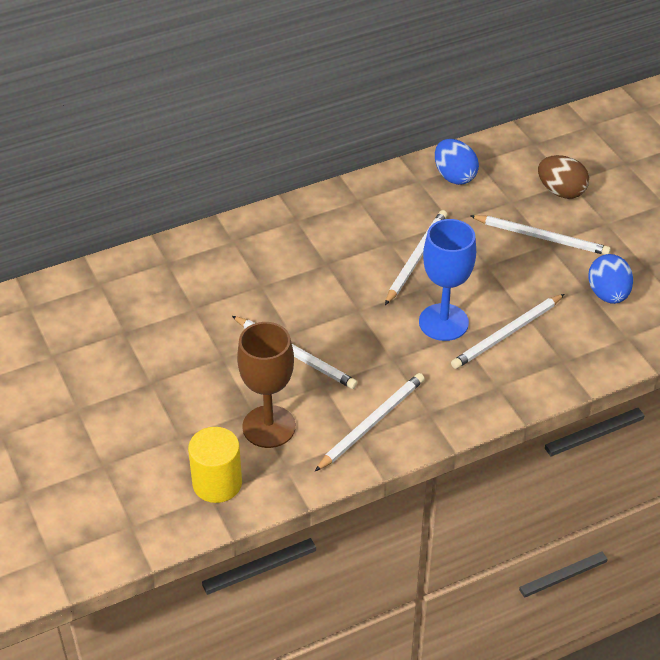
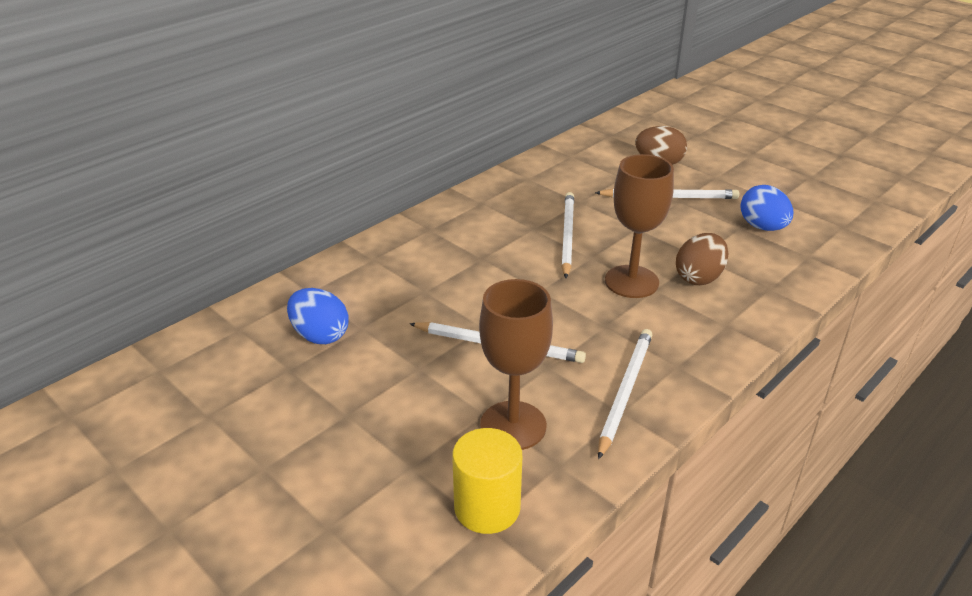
camera: 20 degrees left, 10 degrees down
(443, 322) = (631, 282): blue goblet -> brown goblet
(454, 176) = (558, 169): blue egg -> blue egg (320, 335)
(507, 334) = (699, 278): white pencil -> brown egg

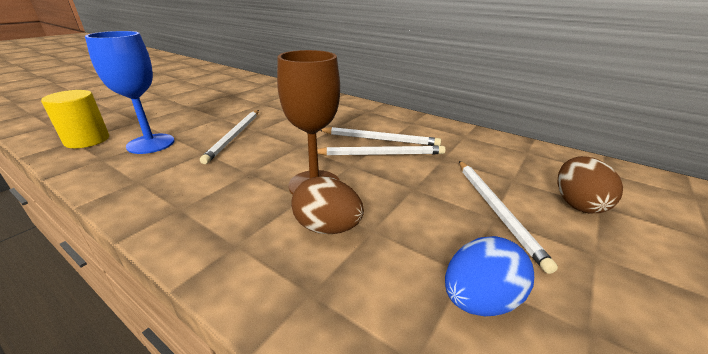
camera: 80 degrees right, 5 degrees down
(320, 335) = (256, 97): blue egg -> none
(513, 425) = (151, 144): brown goblet -> blue goblet
(625, 391) = (159, 182): white pencil -> white pencil (380, 139)

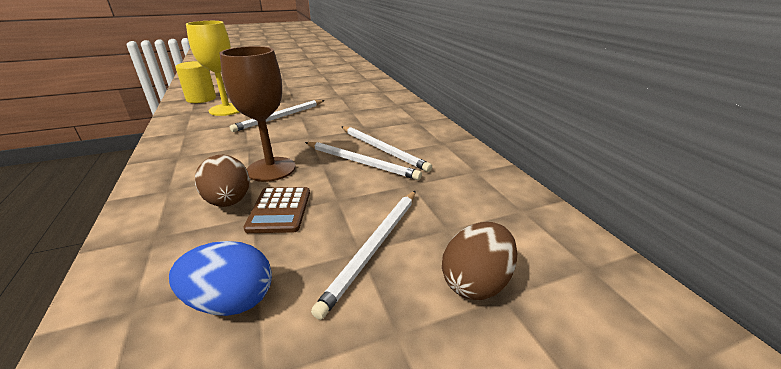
camera: 35 degrees right, 0 degrees up
(151, 144) = (227, 109): blue goblet -> yellow goblet
(385, 215) = (279, 210): none -> brown calculator

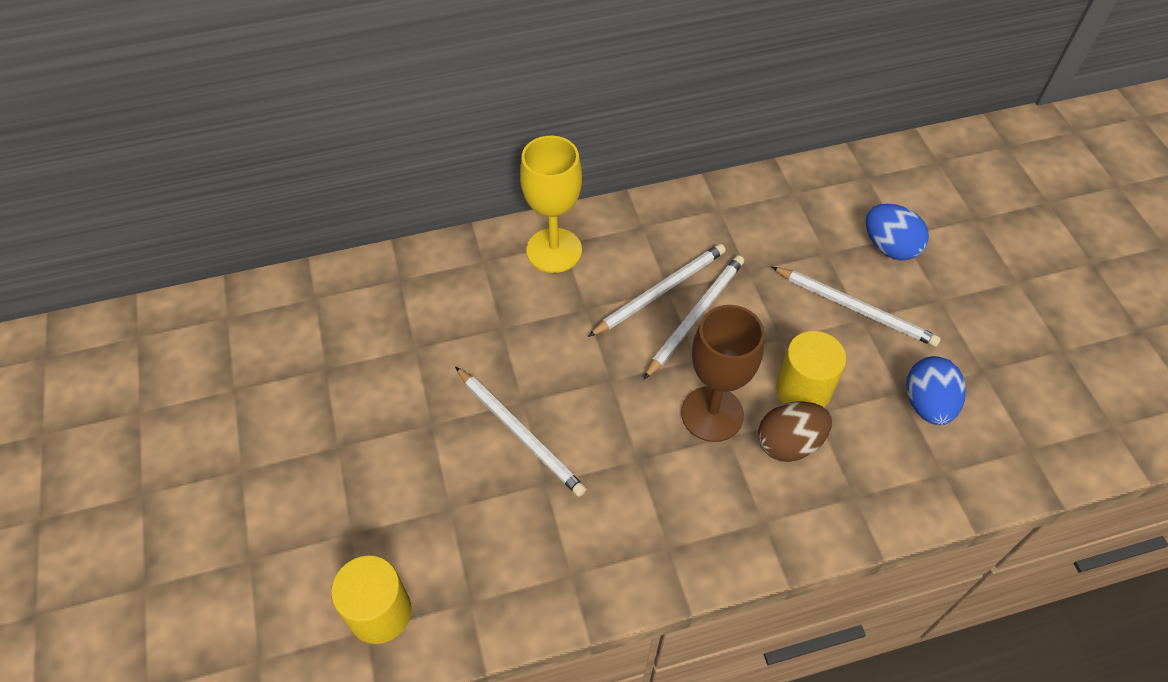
camera: 85 degrees left, 25 degrees up
(227, 109) = (463, 536): yellow goblet -> yellow goblet (554, 250)
(279, 210) = (803, 390): brown calculator -> yellow cylinder
(476, 282) = (889, 247): brown egg -> blue egg

